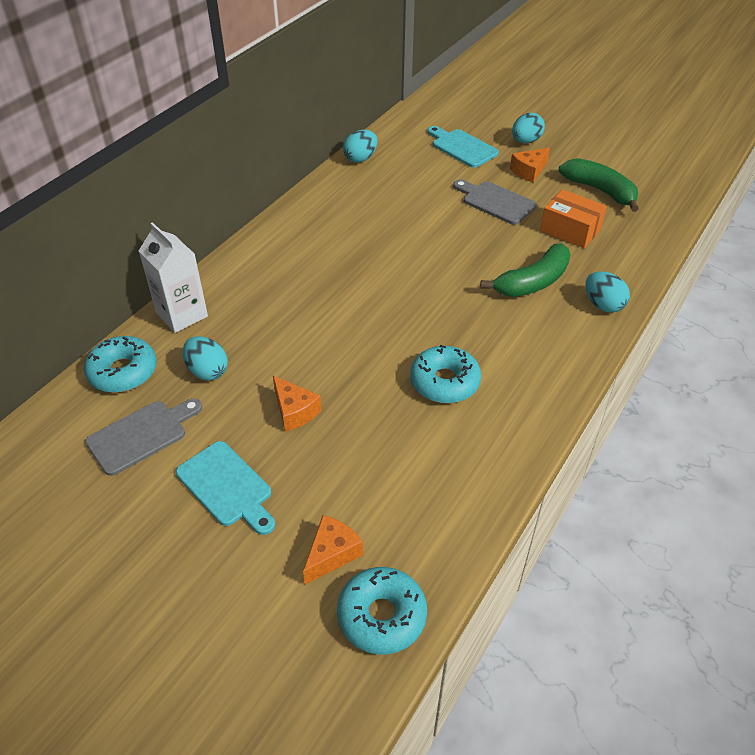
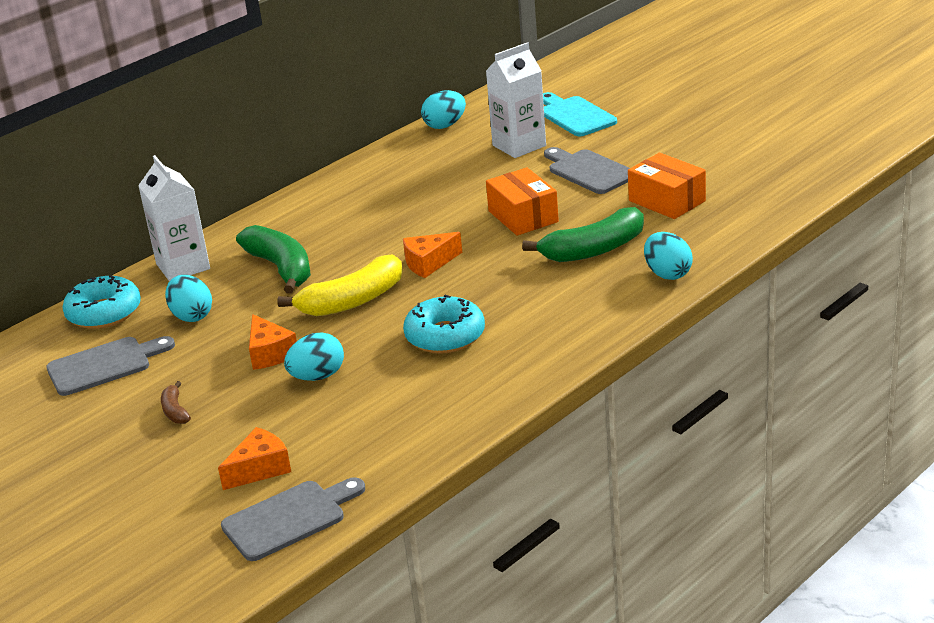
camera: 15 degrees right, 15 degrees down
(227, 487) = (175, 411): turquoise cutting board -> brown banana
(348, 347) = (352, 301): none -> yellow banana
(382, 616) = (289, 518): turquoise donut -> grey cutting board
(429, 177) = (519, 146): none -> white carton
(461, 249) = (523, 216): none -> orange box
(525, 141) = (658, 110): turquoise egg -> turquoise egg (317, 376)
(529, 171) = (646, 141): orange cheese -> orange cheese (429, 263)
(600, 191) = (726, 162): green banana -> green banana (281, 268)

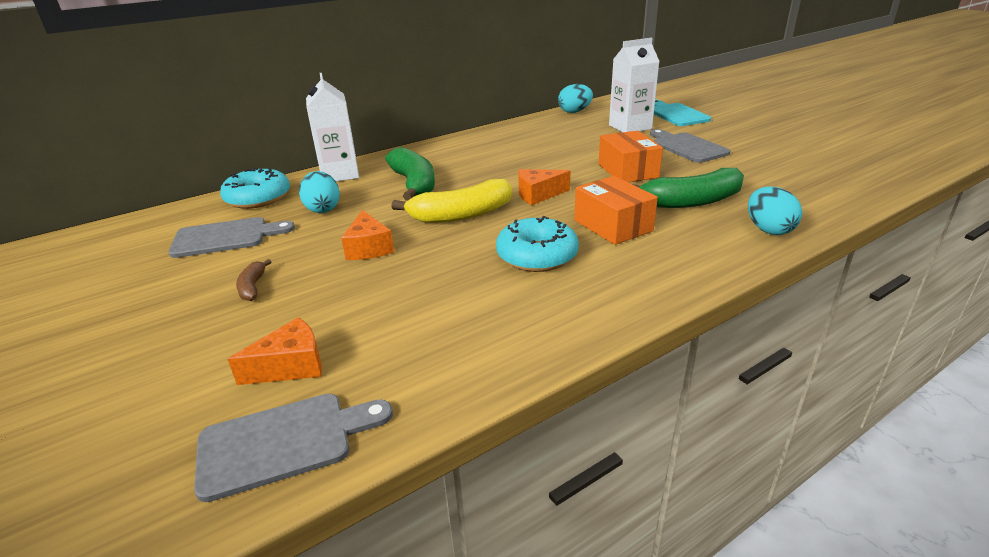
camera: 10 degrees right, 0 degrees up
(317, 376) = (400, 275): turquoise egg -> none
(667, 201) = (759, 173): orange box -> orange box (613, 225)

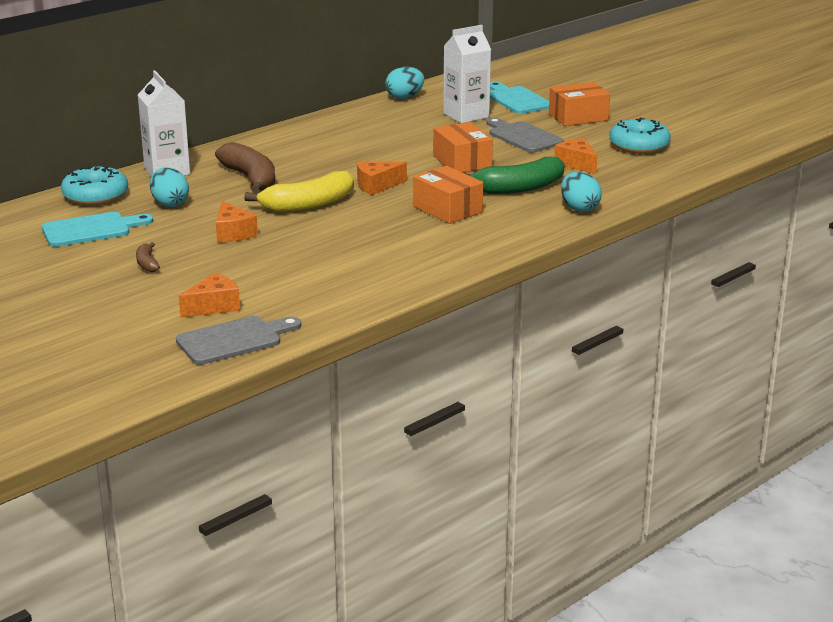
camera: 10 degrees left, 5 degrees down
(226, 237) = (91, 230): grey cutting board -> turquoise cutting board
(414, 184) = (251, 179): green banana -> brown banana
(537, 255) = (384, 233): turquoise donut -> turquoise donut (639, 146)
(738, 129) = (578, 117): none -> orange box
(750, 175) = (577, 164): none -> orange cheese

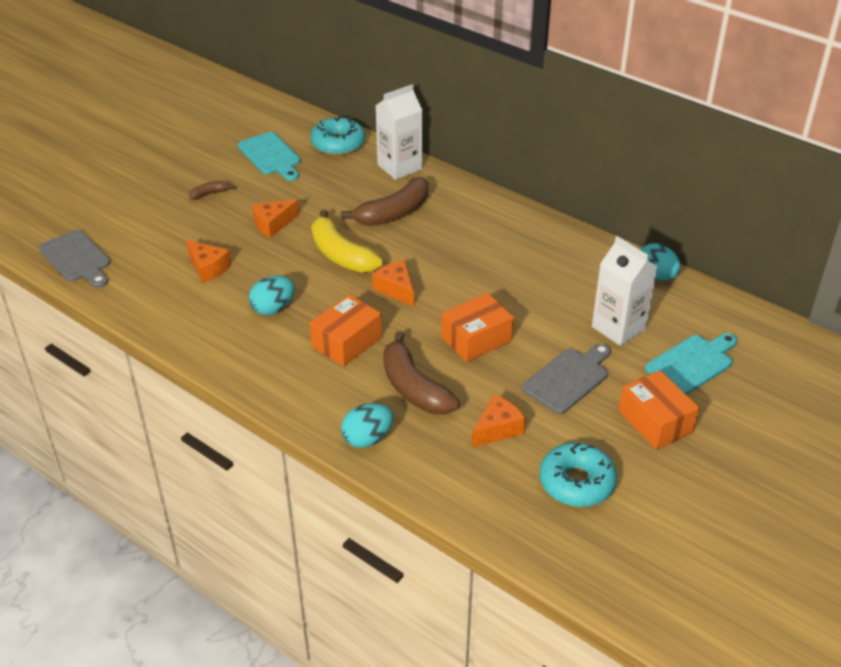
camera: 80 degrees right, 15 degrees up
(170, 204) = (329, 182): turquoise egg -> turquoise egg (273, 308)
(214, 306) = (134, 239): orange cheese -> orange cheese (208, 268)
(519, 188) = (414, 388): green banana -> brown banana

